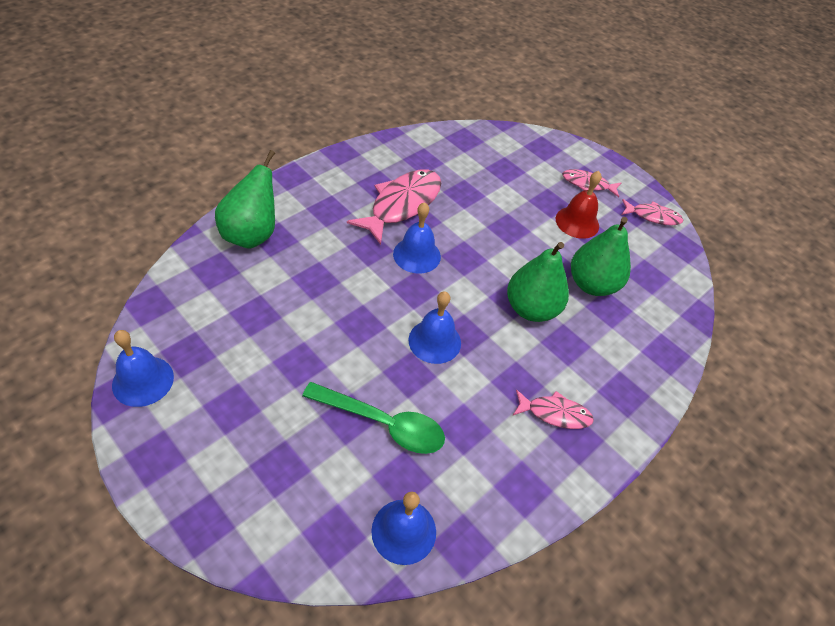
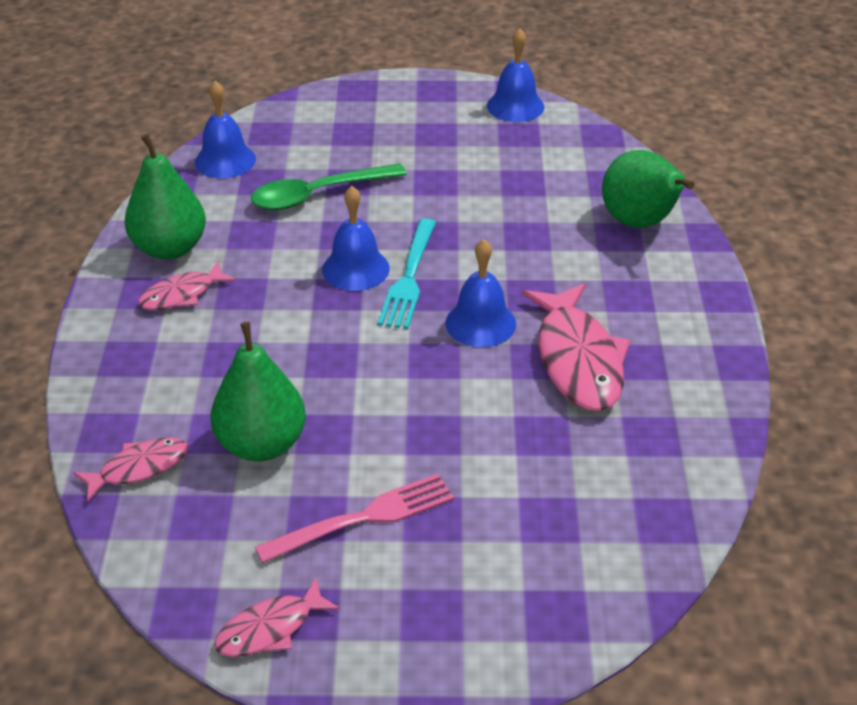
camera: 140 degrees right, 10 degrees down
(415, 309) = (409, 278): none -> turquoise fork
(531, 309) = (301, 363): green pear -> green pear (170, 248)
(577, 222) = (364, 518): red bell -> pink fork
(587, 184) = (417, 601): pink fish -> pink fish (139, 468)

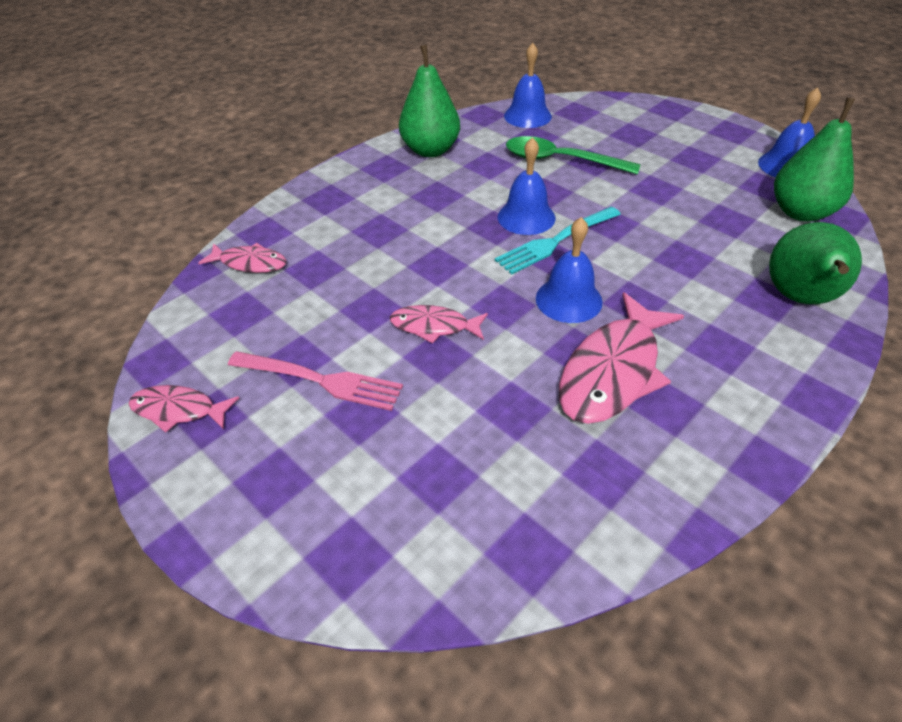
camera: 45 degrees right, 5 degrees up
(182, 295) = (402, 179): pink fish -> pink fish (434, 326)
(262, 444) = (327, 292): green pear -> green pear (801, 212)

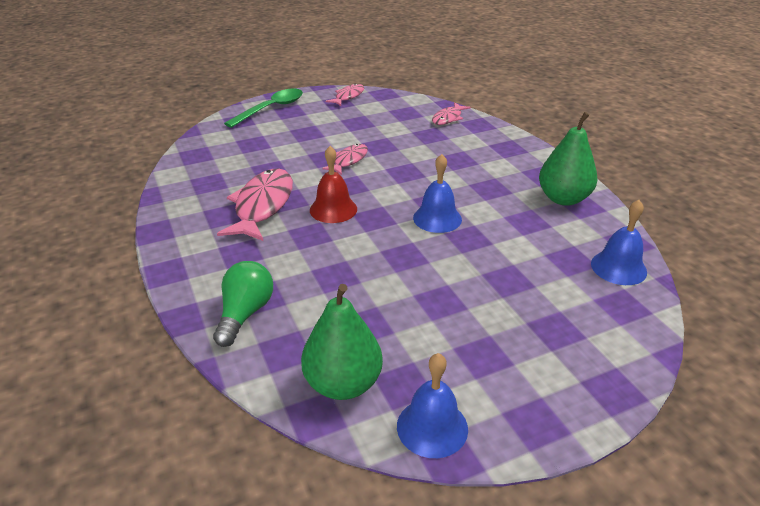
camera: 110 degrees right, 10 degrees down
(321, 380) = (336, 126): pink fork -> none
(555, 242) = (398, 222): turquoise fork -> none
(560, 160) = (517, 261): green spoon -> green spoon (271, 109)
(568, 300) = (333, 209): blue bell -> red bell
(613, 371) = (262, 206): pink fish -> pink fish turned 45 degrees clockwise
(800, 298) = (245, 313): green pear -> green light bulb

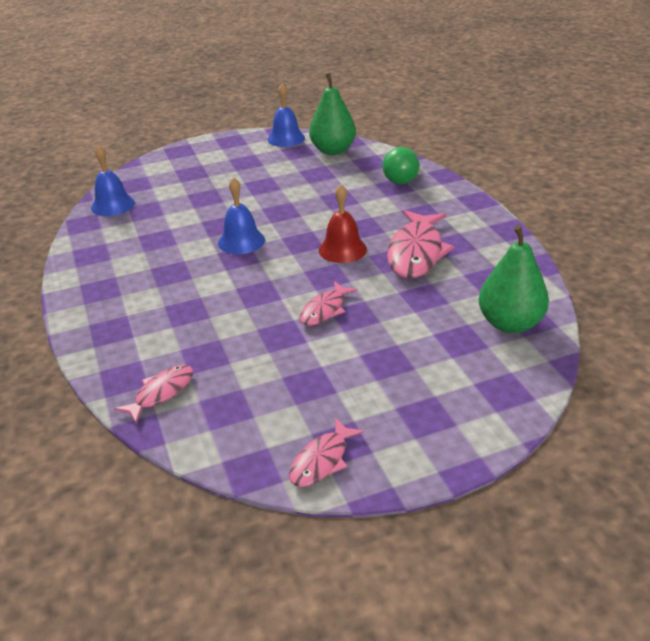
camera: 175 degrees left, 0 degrees up
(271, 109) = (460, 422): green spoon -> none
(563, 198) = (103, 261): green pear -> green pear (510, 323)

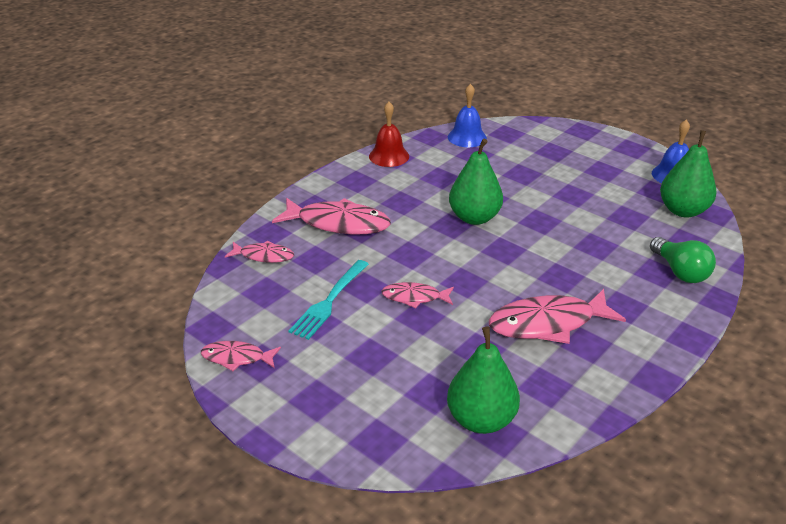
camera: 60 degrees right, 0 degrees up
(161, 323) = (338, 223): none -> pink fish
(241, 241) = (474, 218): blue bell -> green pear
(284, 366) = (329, 302): none -> turquoise fork
(342, 249) = (512, 277): red bell -> red bell (389, 156)
(402, 177) = (680, 272): green light bulb -> green light bulb turned 105 degrees counterclockwise

